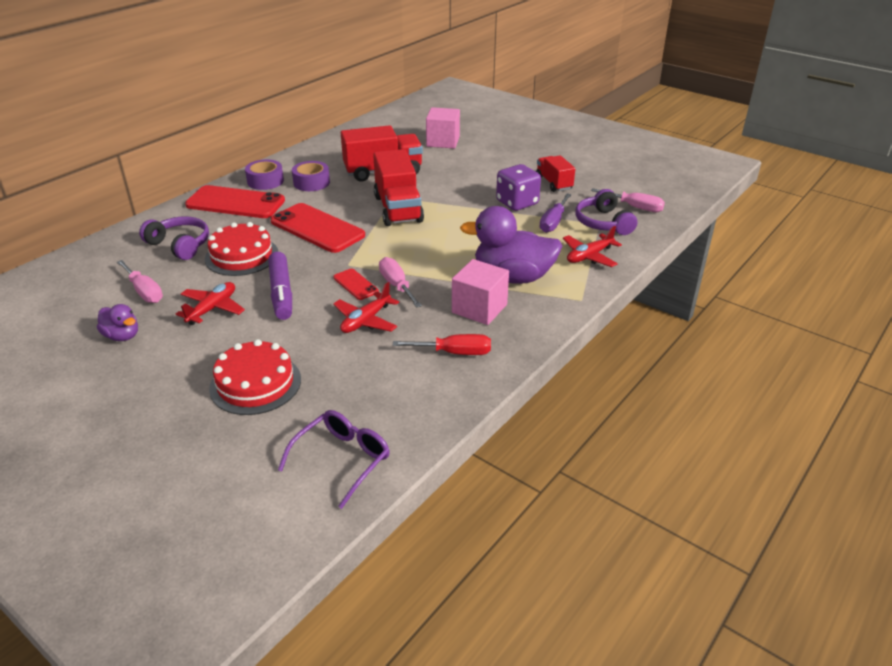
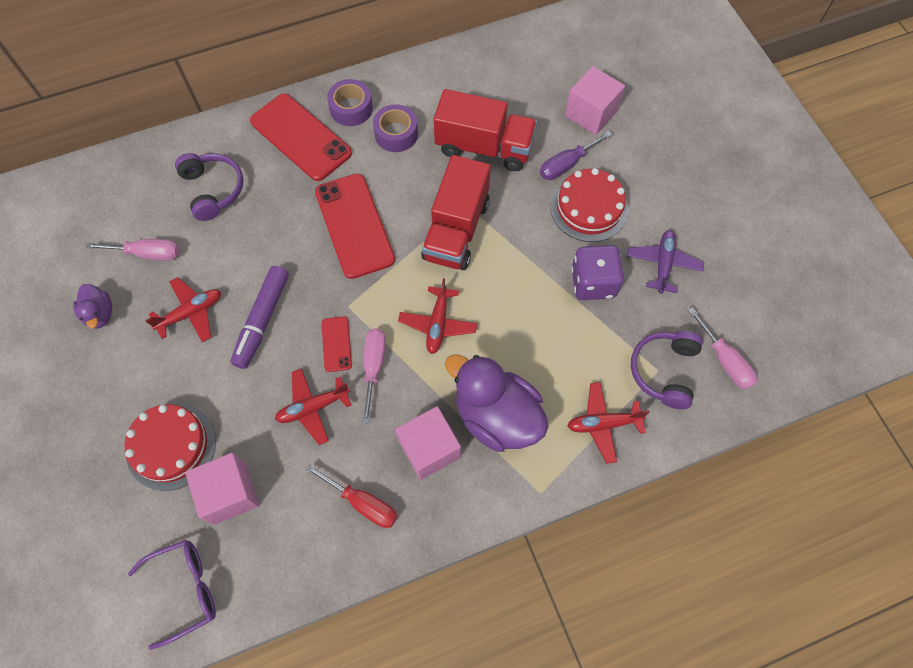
camera: 30 degrees right, 30 degrees up
(144, 292) = (147, 253): pink screwdriver -> pink screwdriver turned 75 degrees counterclockwise
(241, 256) = (259, 238): red cake -> red cake (589, 208)
(334, 389) = (229, 493): none -> pink cube
(426, 251) = (438, 324): none -> red plane
(553, 222) = (608, 341): purple screwdriver -> purple screwdriver (566, 164)
(554, 183) = (663, 264): red truck -> purple plane

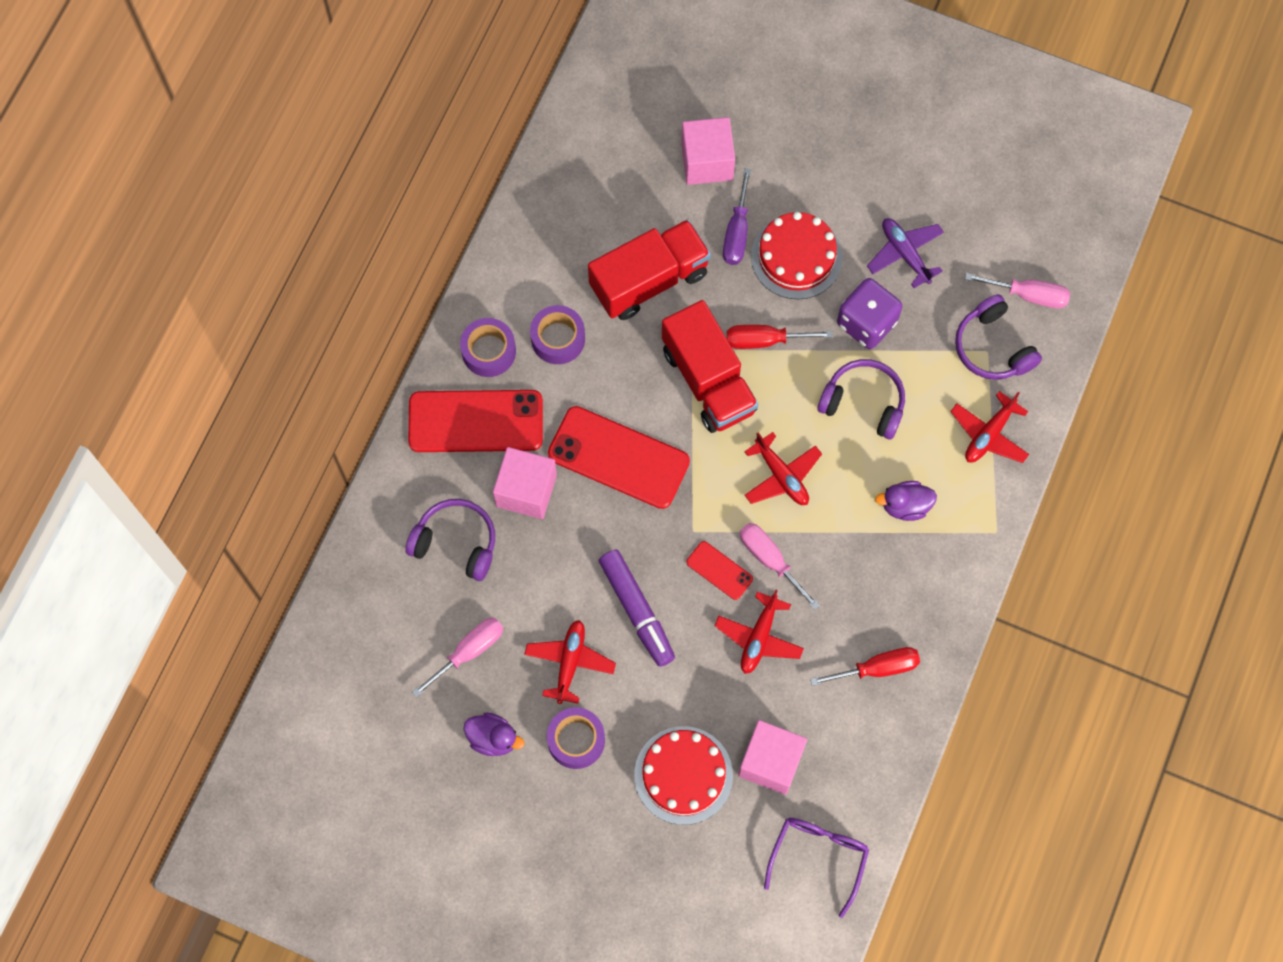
camera: 45 degrees left, 5 degrees up
(140, 361) = (576, 740): none -> purple tape
(429, 449) = (882, 580): pink cube -> pink cube (526, 490)
(496, 416) = (905, 506): purple duck -> purple duck, size x0.50
(516, 237) = (764, 340): none -> red screwdriver
(539, 328) = (863, 403): none -> purple headphones

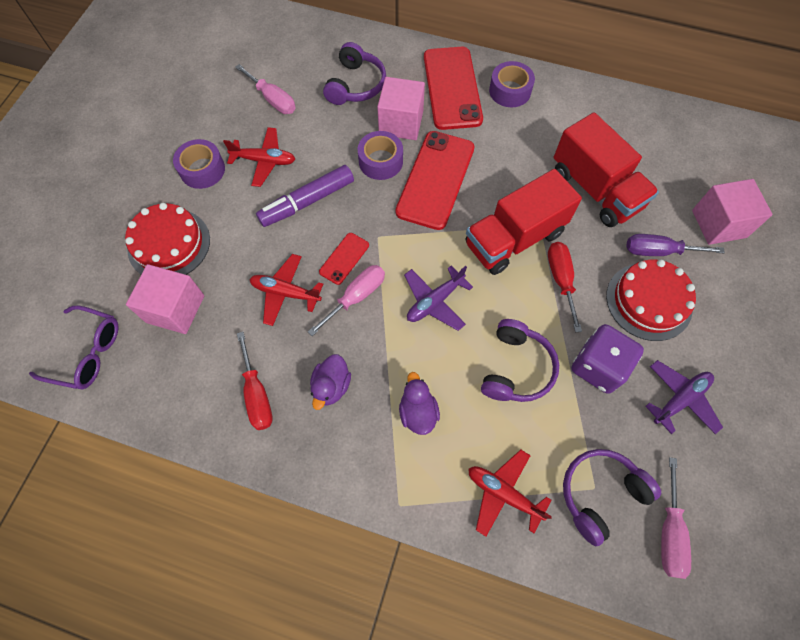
camera: 85 degrees right, 5 degrees down
(493, 738) = (207, 119): purple duck -> purple duck (331, 386)
(558, 339) = (529, 132): purple tape -> purple tape (380, 161)
(781, 476) = (435, 301): red plane -> purple plane

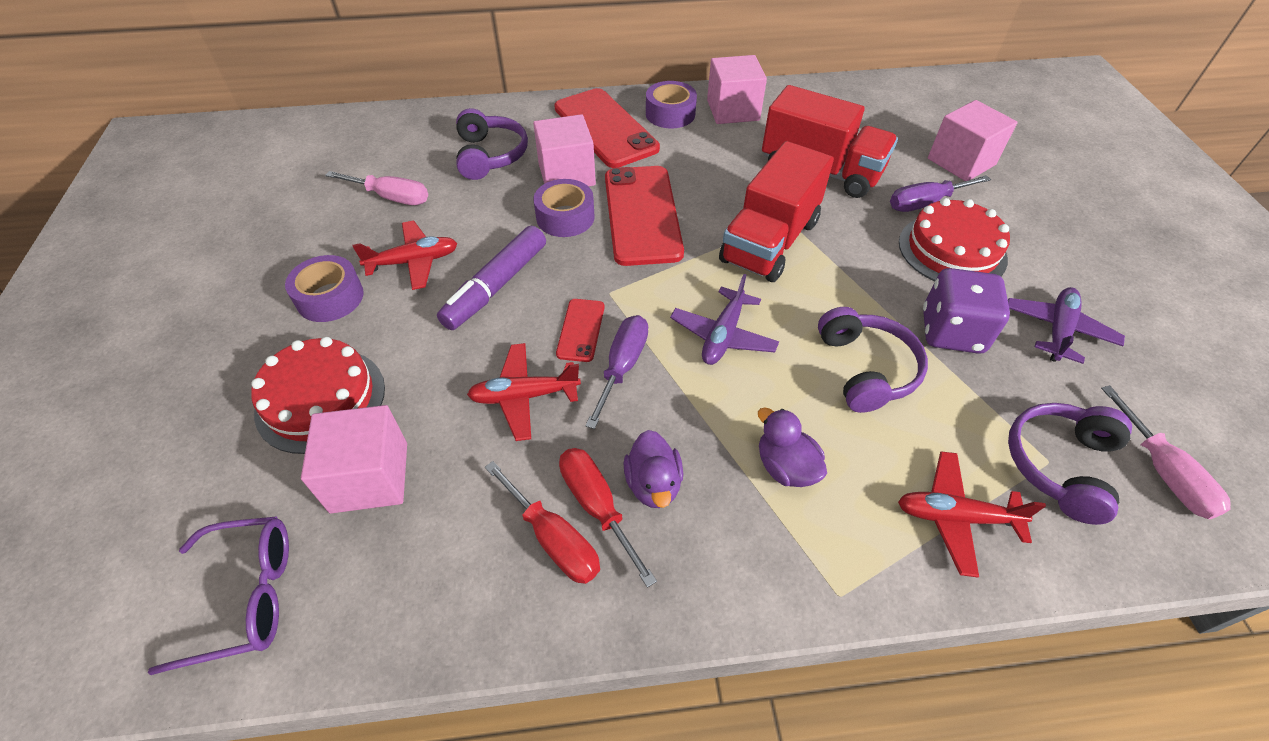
camera: 25 degrees left, 15 degrees down
(356, 297) = (622, 366): pink screwdriver -> purple screwdriver
(561, 280) = (848, 263): red screwdriver -> red screwdriver (597, 506)
(562, 104) = (733, 110): none -> pink cube

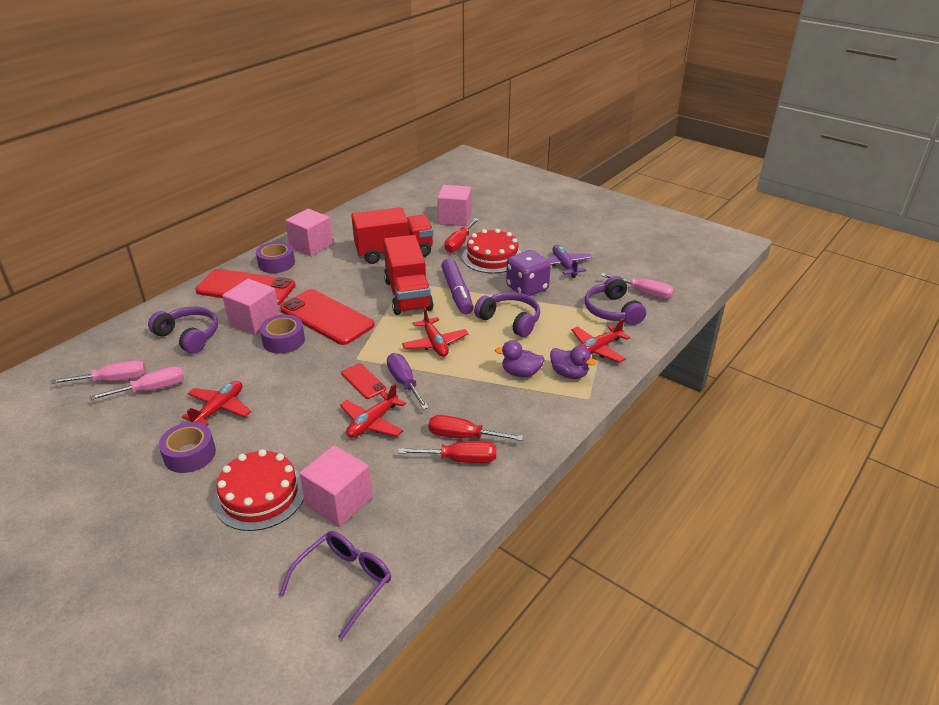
camera: 45 degrees left, 15 degrees down
(378, 166) = (113, 380): none -> pink screwdriver
(496, 286) = (289, 391): purple marker -> purple marker (457, 293)
(653, 484) = (476, 413): purple duck -> purple duck (569, 374)
(723, 335) = (435, 343): purple plane -> red plane
(925, 203) = (459, 243): purple screwdriver -> red screwdriver

